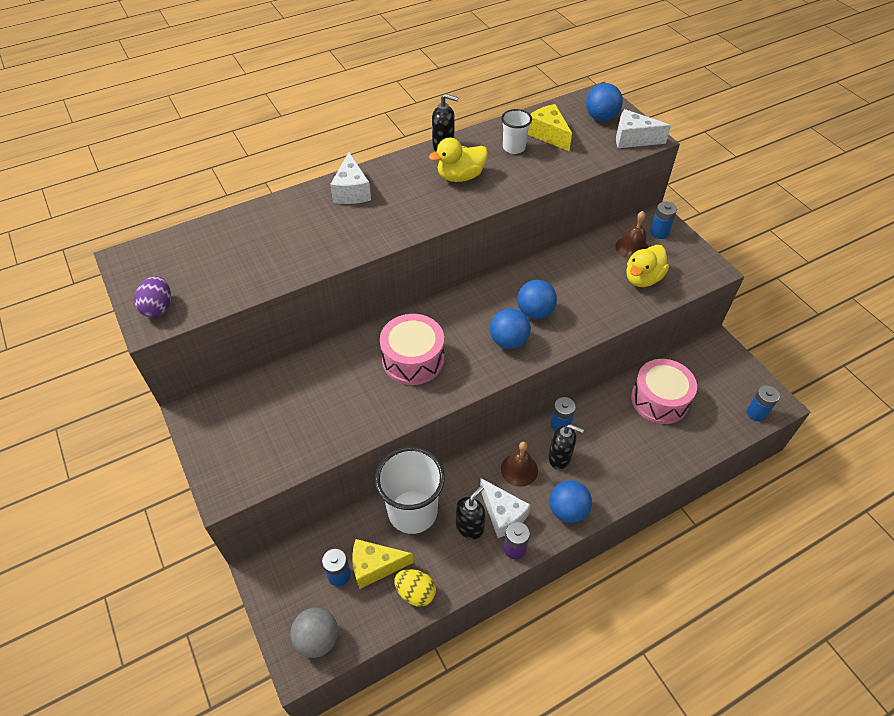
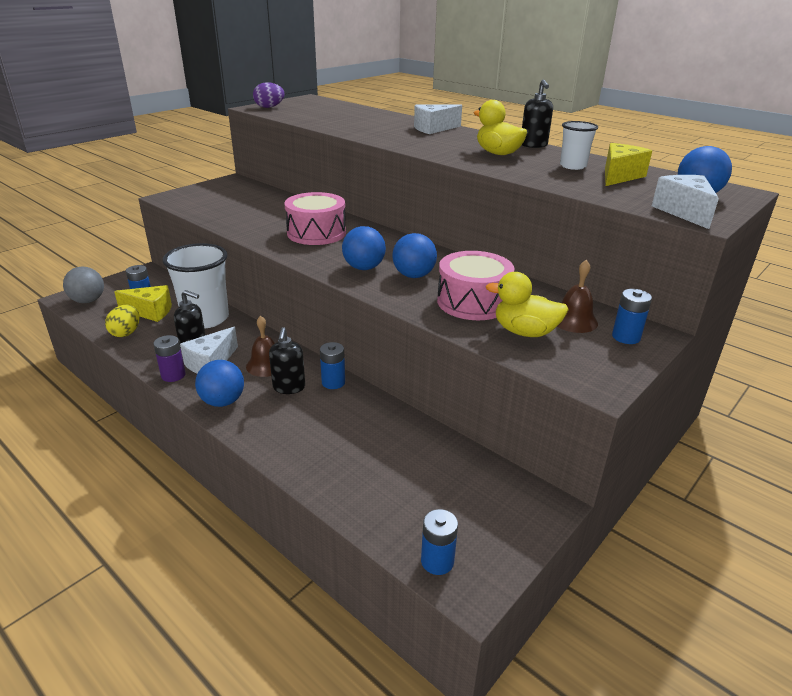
camera: 70 degrees right, 20 degrees down
(375, 567) = (150, 312): yellow cheese -> yellow cheese turned 120 degrees clockwise
(659, 400) = (407, 454): pink drum -> pink drum (473, 302)

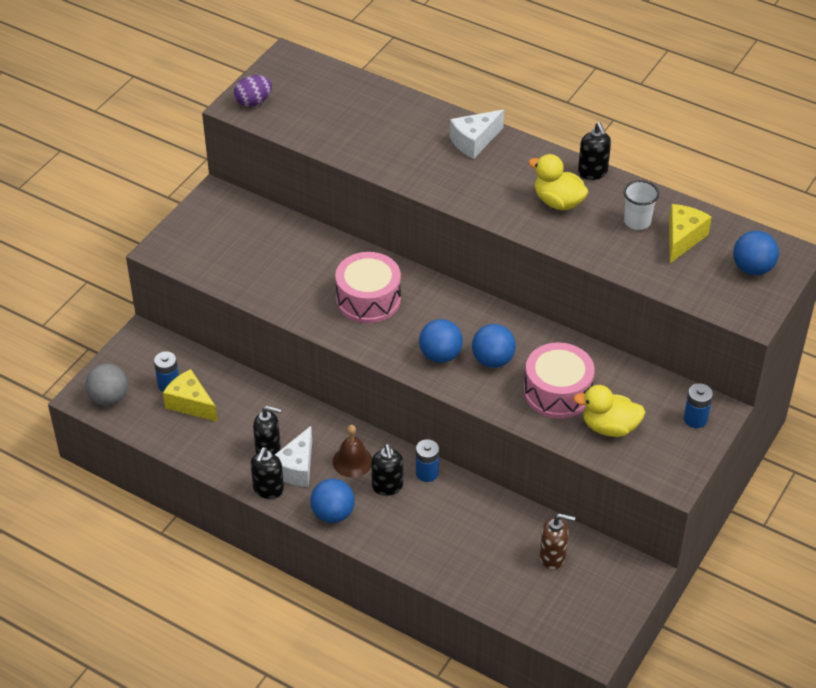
camera: 10 degrees left, 15 degrees up
(126, 333) = (184, 440): yellow egg -> none
(150, 312) = (190, 404): yellow cheese -> yellow cheese turned 135 degrees counterclockwise
(173, 375) = (268, 490): purple battery -> black soap dispenser
(206, 318) = (257, 405): white cup -> none
(437, 561) = (565, 634): blue battery -> none
(442, 473) = (553, 557): none -> brown soap dispenser
(574, 320) = (650, 404): brown bell -> none
(684, 212) = (737, 305): white cheese -> none

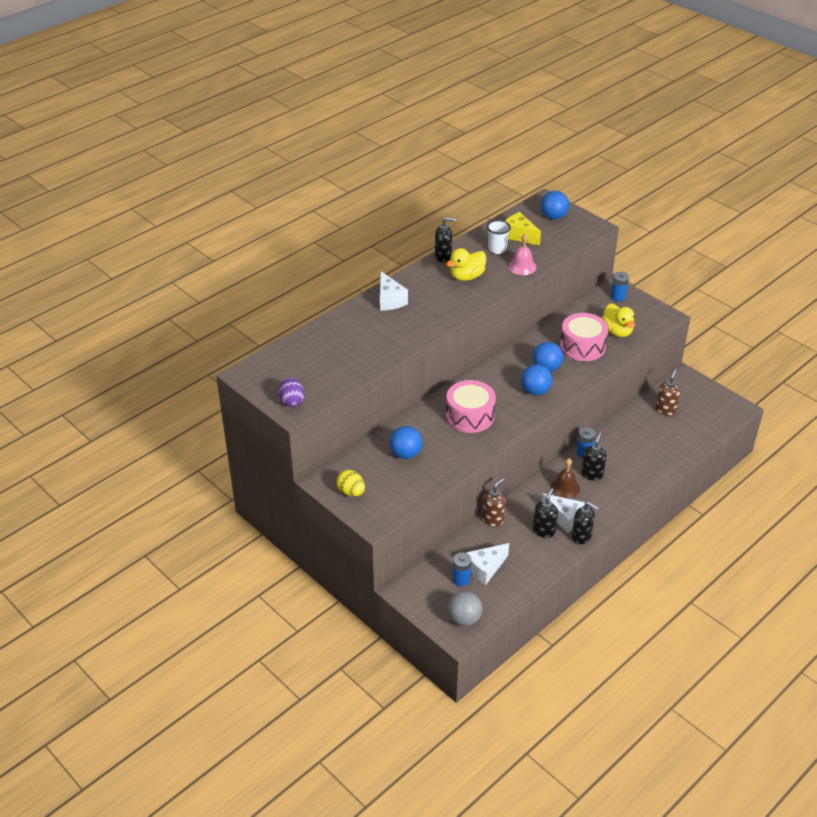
camera: 75 degrees left, 5 degrees down
(190, 404) = (485, 569): yellow cheese -> white cheese
(203, 221) = (351, 492): none -> yellow egg
(274, 397) = (493, 519): none -> brown soap dispenser
(333, 514) = (610, 506): blue ball -> blue ball (405, 454)
(387, 486) = (592, 474): black soap dispenser -> black soap dispenser turned 75 degrees counterclockwise
(608, 253) = (522, 266): none -> pink bell
(609, 427) = (617, 331): yellow duck -> yellow duck turned 45 degrees counterclockwise

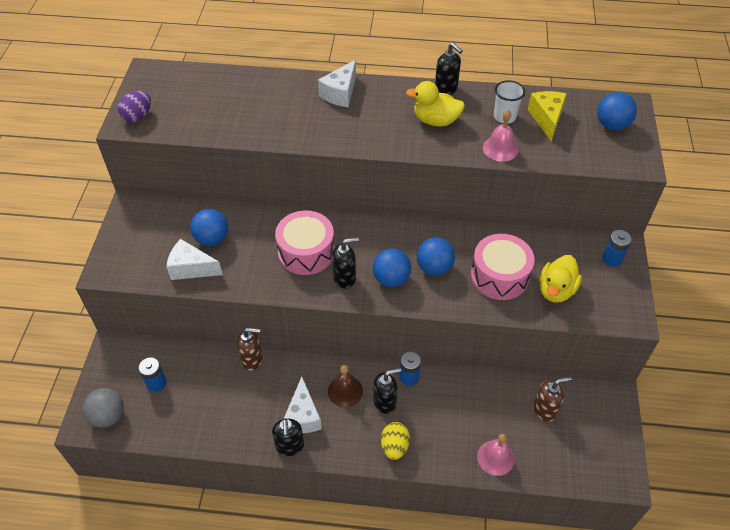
camera: 50 degrees right, 10 degrees up
(351, 492) = (131, 233): yellow egg -> yellow egg (394, 446)
(485, 569) = (184, 393): white cheese -> white cheese (191, 268)
(544, 530) = (271, 409): black soap dispenser -> black soap dispenser (345, 278)
(677, 450) = (495, 457): none -> pink bell

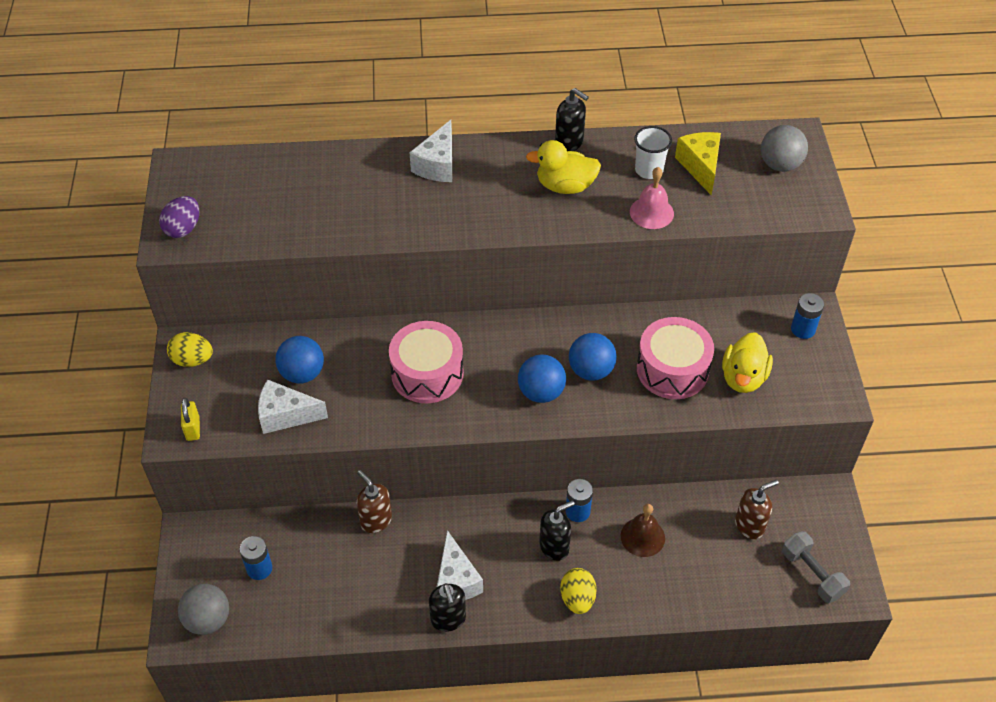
camera: 10 degrees left, 0 degrees up
(120, 268) = (193, 429): none -> yellow padlock
(134, 218) = (192, 360): none -> yellow egg
(252, 360) = (376, 520): brown soap dispenser -> brown soap dispenser turned 120 degrees counterclockwise
(345, 278) = (483, 400): black soap dispenser -> none
(345, 391) = (502, 541): brown bell -> brown bell (642, 537)
(495, 457) = (701, 592): pink bell -> none
(589, 457) = (812, 574): none -> grey dumbbell
(612, 125) = (780, 165): blue ball -> grey ball

